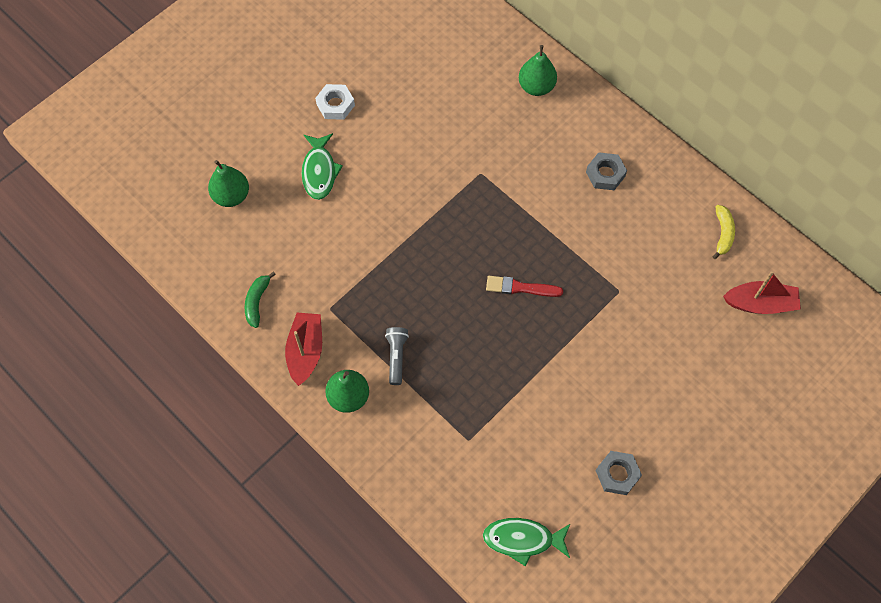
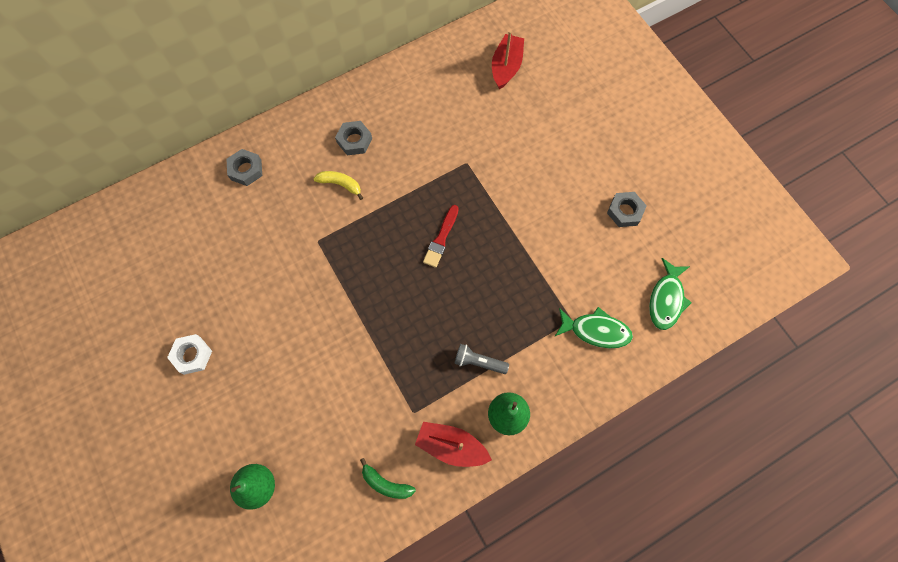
camera: 75 degrees left, 5 degrees up
(319, 171) = (262, 388): green fish -> green fish (596, 330)
(536, 87) = (246, 170): green pear -> grey nut
(723, 234) = (438, 72): yellow banana -> yellow banana (340, 184)

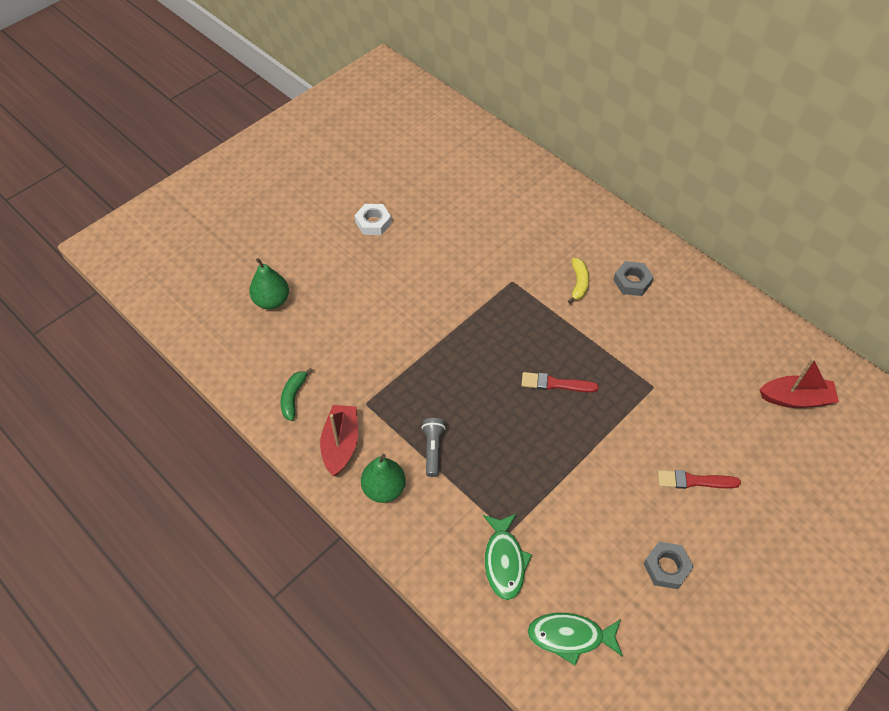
camera: 75 degrees right, 15 degrees down
(246, 170) = (561, 208): grey nut -> none
(559, 165) = (694, 481): none -> red brush

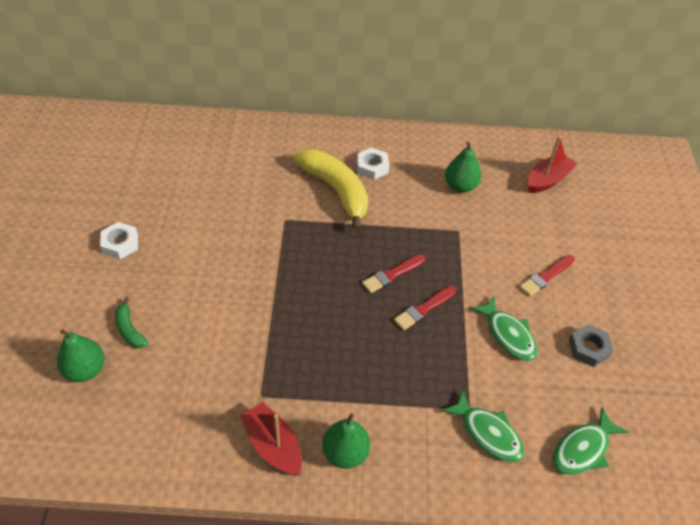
camera: 45 degrees left, 5 degrees down
(293, 397) = (190, 438): green banana -> green banana (129, 329)
(433, 449) = (352, 391): grey flashlight -> none
(553, 429) = (424, 309): none -> red brush
(578, 283) = (336, 191): yellow banana -> yellow banana, size x2.15
(604, 502) = (508, 334): none -> green fish
(632, 282) = (372, 167): grey nut -> white nut
(698, 349) = (460, 186): none -> green pear

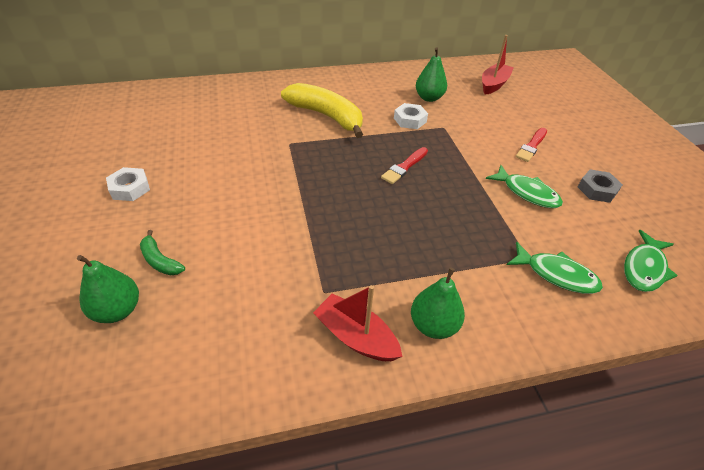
camera: 15 degrees left, 5 degrees down
(372, 167) = (350, 96): white nut -> white nut (410, 120)
(424, 309) = (445, 187): red brush -> none

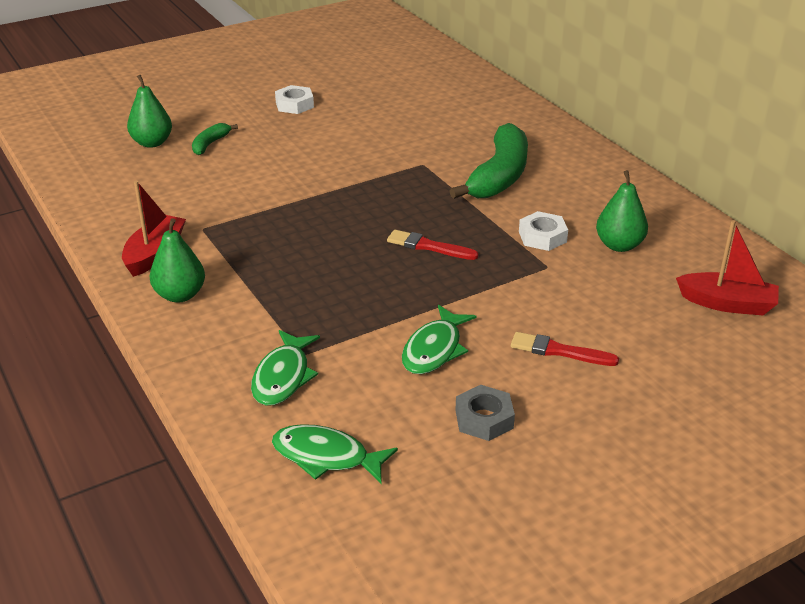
camera: 75 degrees right, 10 degrees down
(326, 116) = (499, 176): yellow banana -> green banana

